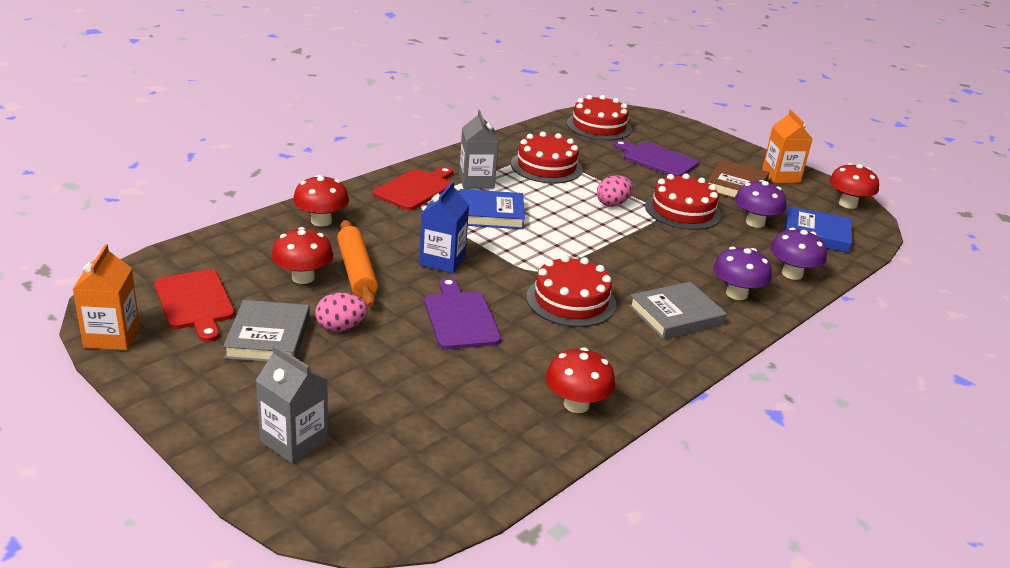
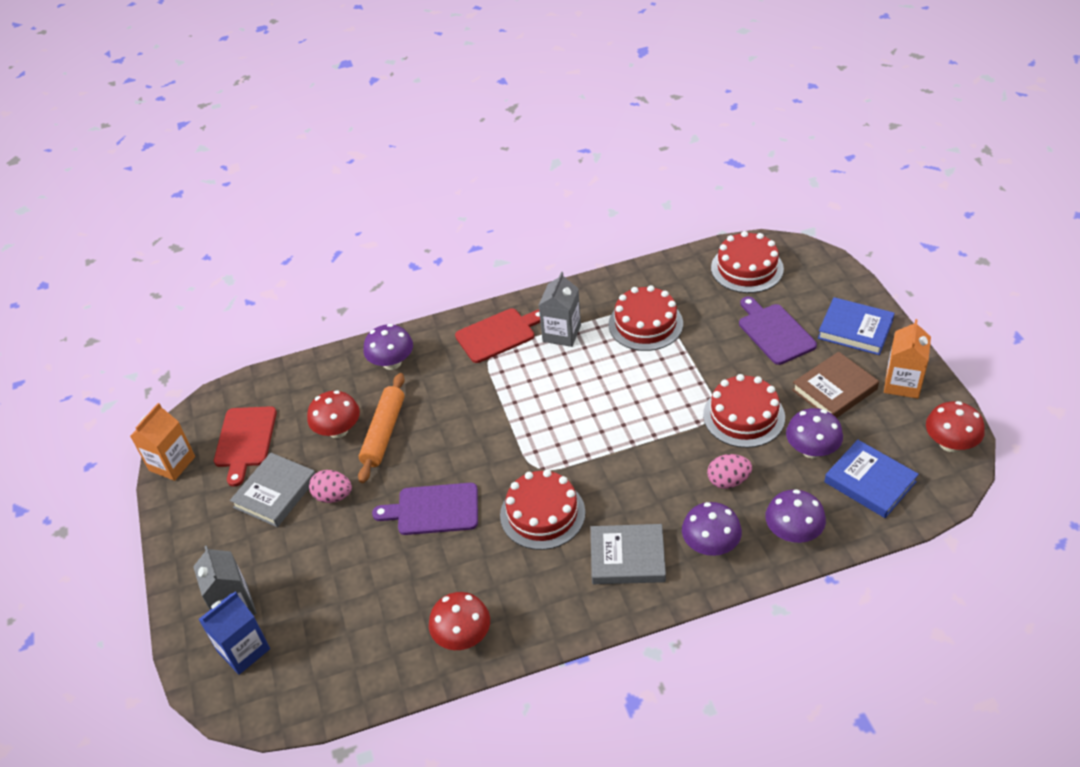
camera: 35 degrees right, 15 degrees up
(321, 221) = (392, 363): red mushroom -> purple mushroom
(442, 261) = (462, 436): blue carton -> blue carton (243, 650)
(460, 317) = (433, 510): purple cutting board -> purple cutting board turned 105 degrees counterclockwise
(490, 214) = (545, 382): blue book -> blue book (855, 329)
(612, 204) = (675, 391): pink egg -> pink egg (728, 481)

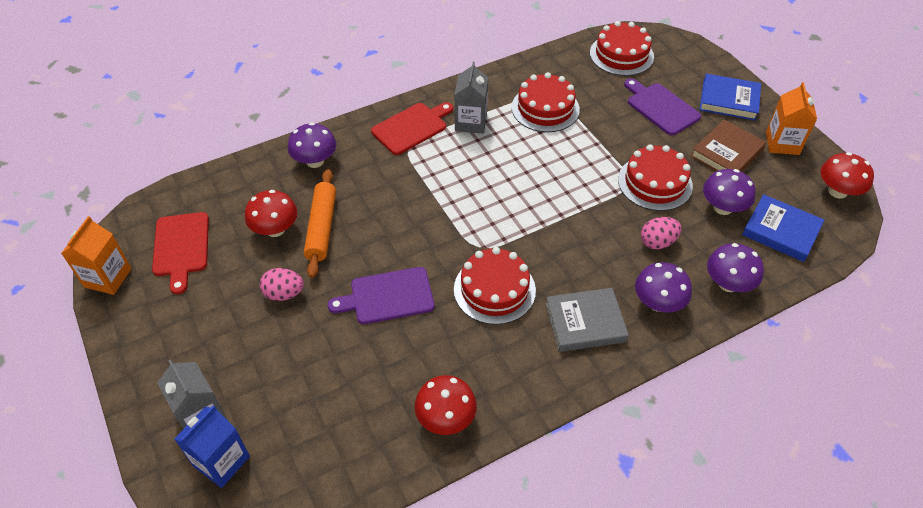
camera: 15 degrees left, 5 degrees up
(275, 493) = (223, 296): grey book -> none

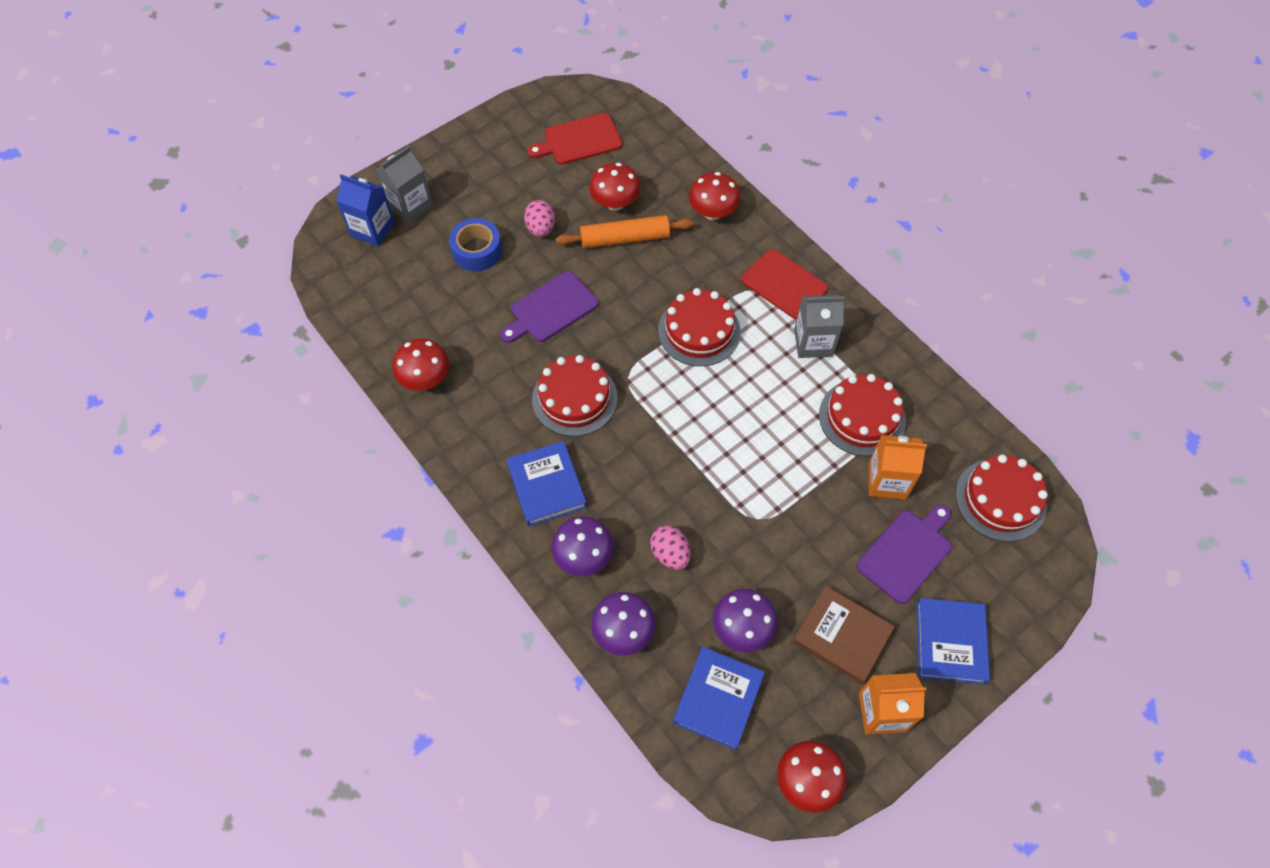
camera: 80 degrees right, 10 degrees up
(108, 277) = (537, 102): orange carton -> orange carton (887, 481)
(292, 354) = (477, 251): none -> blue tape
(315, 161) = (712, 212): purple mushroom -> red mushroom
(387, 296) = (551, 309): purple cutting board -> purple cutting board turned 105 degrees counterclockwise
(585, 322) = (546, 486): grey book -> blue book
(655, 183) = (765, 549): red cake -> red cake (699, 331)

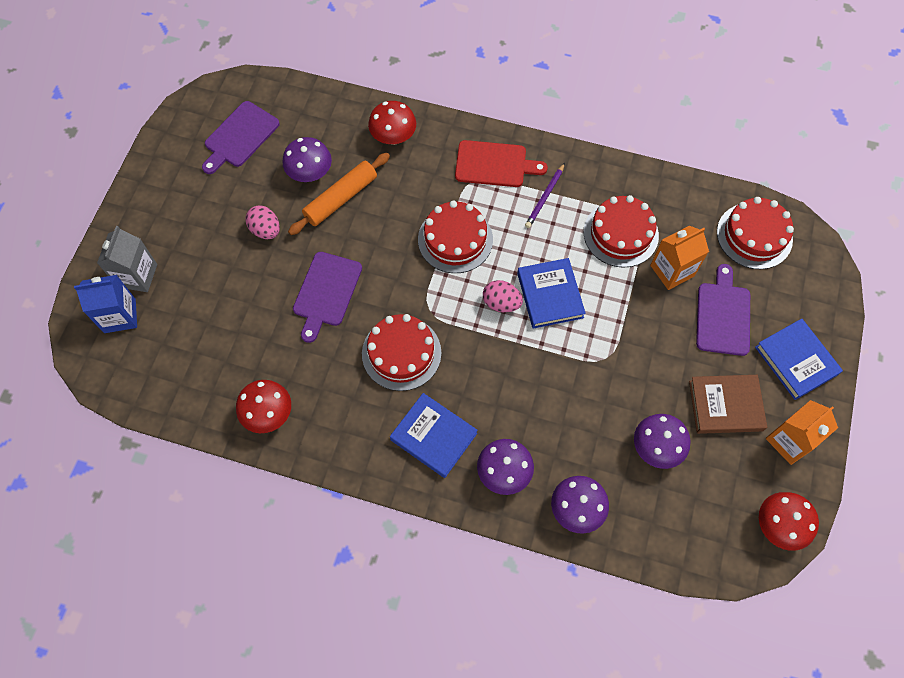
camera: 35 degrees left, 5 degrees up
(477, 251) = (227, 280): blue tape -> none
(579, 140) = (240, 137): red cutting board -> purple cutting board
(615, 203) = (310, 173): red mushroom -> purple mushroom
(670, 554) = (565, 427): pink egg -> pink egg (501, 303)
(718, 699) = (678, 510): blue book -> blue book (550, 295)
(813, 342) = (545, 197): grey carton -> purple pencil

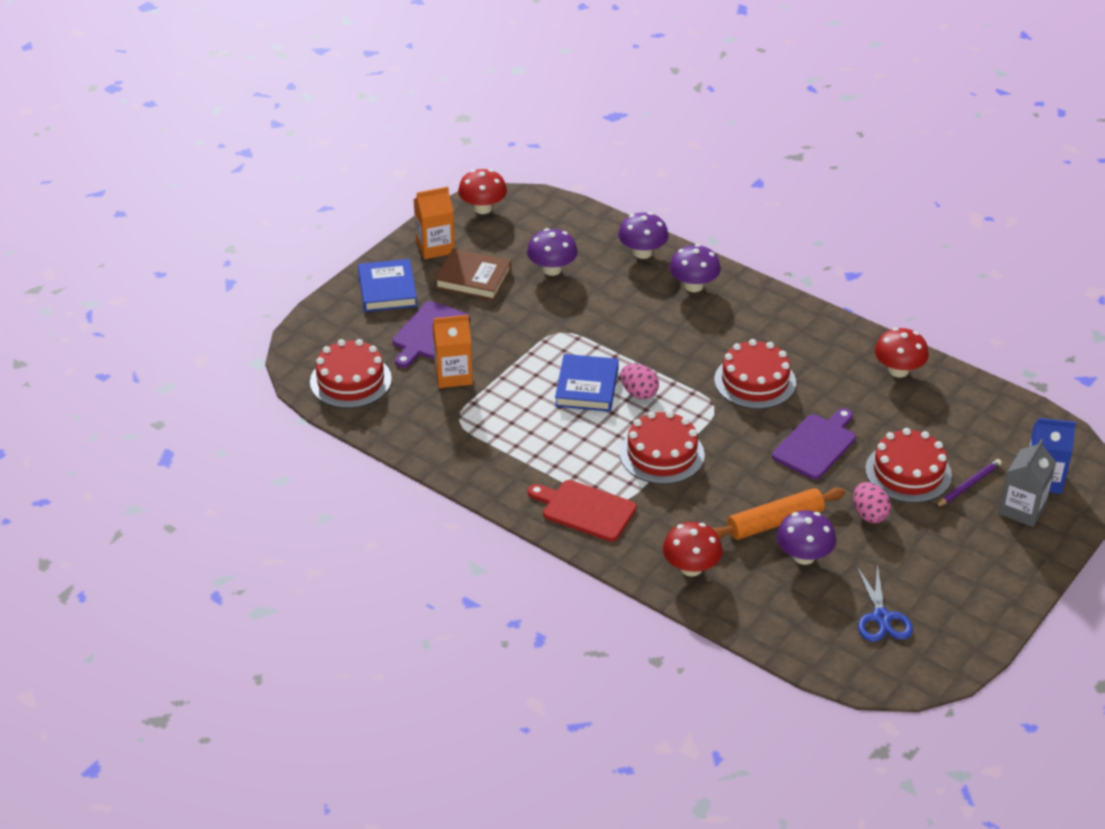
camera: 160 degrees left, 25 degrees down
(240, 137) = (881, 618): purple cutting board -> blue scissors
(433, 436) = (747, 320): blue book -> none
(545, 197) = (545, 465): purple pencil -> purple pencil (968, 485)
(621, 234) = (484, 415): red cake -> red cake (908, 472)

